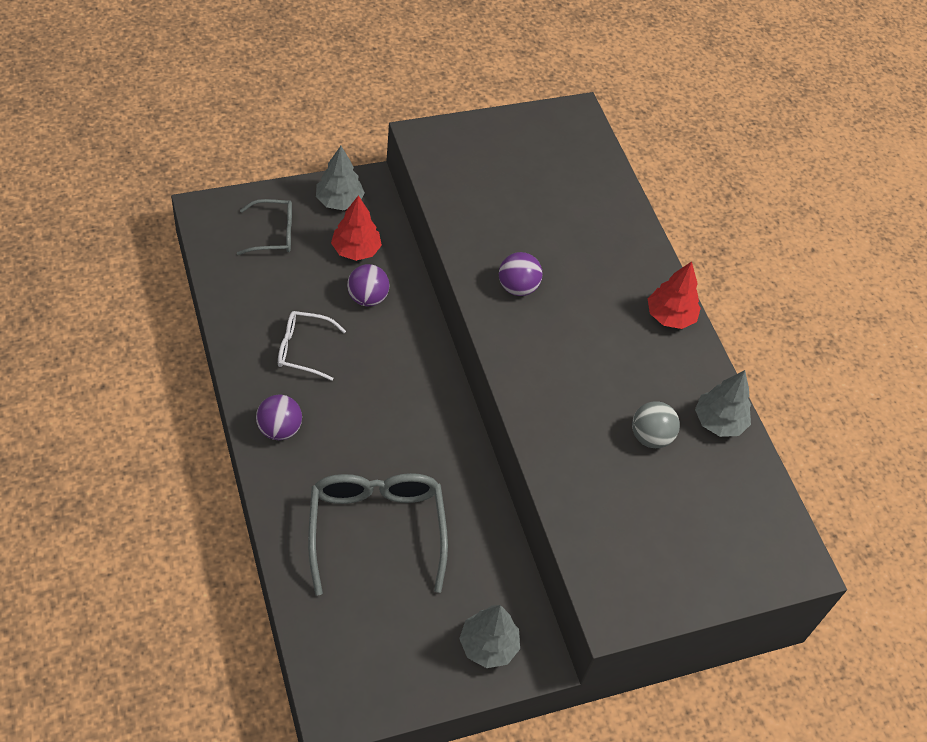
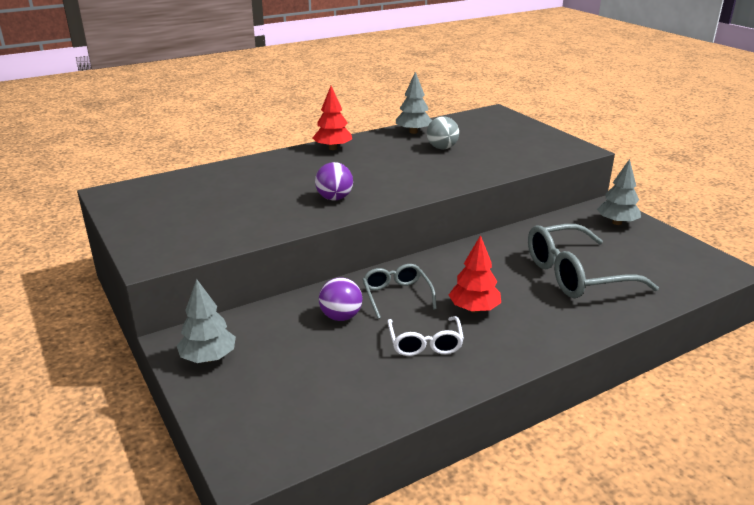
camera: 95 degrees left, 25 degrees down
(273, 234) = (273, 397): grey glasses -> grey glasses (396, 296)
(279, 429) = (525, 339): purple ball -> none
(356, 250) = (279, 334): red tree -> red tree (474, 309)

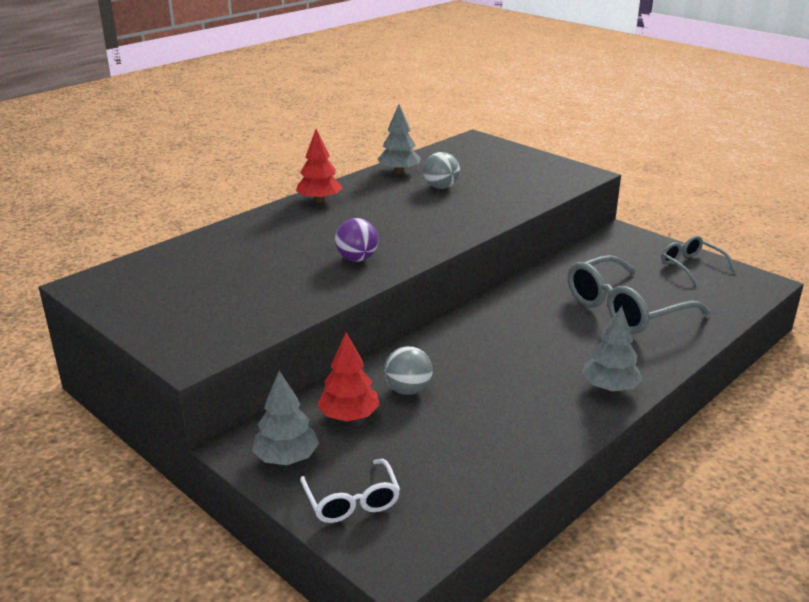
camera: 15 degrees left, 0 degrees up
(341, 317) = (408, 390): purple ball -> grey ball
(396, 296) = (455, 358): grey glasses -> grey glasses (691, 266)
(425, 343) = (510, 404): white glasses -> white glasses (351, 500)
(474, 309) = (542, 360): red tree -> red tree (349, 416)
(616, 223) = (639, 248): grey tree -> grey tree (609, 388)

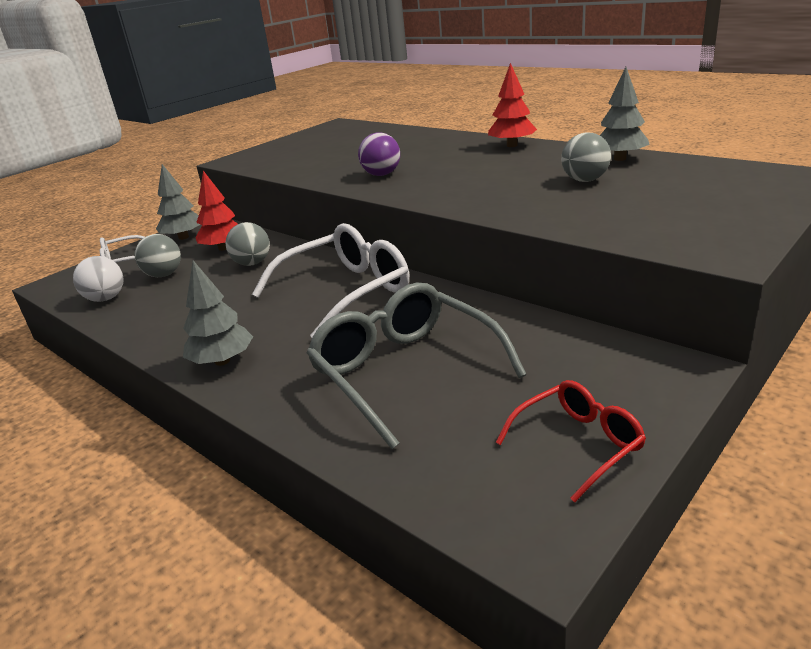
camera: 90 degrees right, 0 degrees up
(411, 455) = (164, 275): none -> grey ball
(464, 494) = (106, 299): none -> white ball
(497, 333) = (344, 292): none -> white glasses
(691, 266) = (577, 444): grey glasses -> red glasses

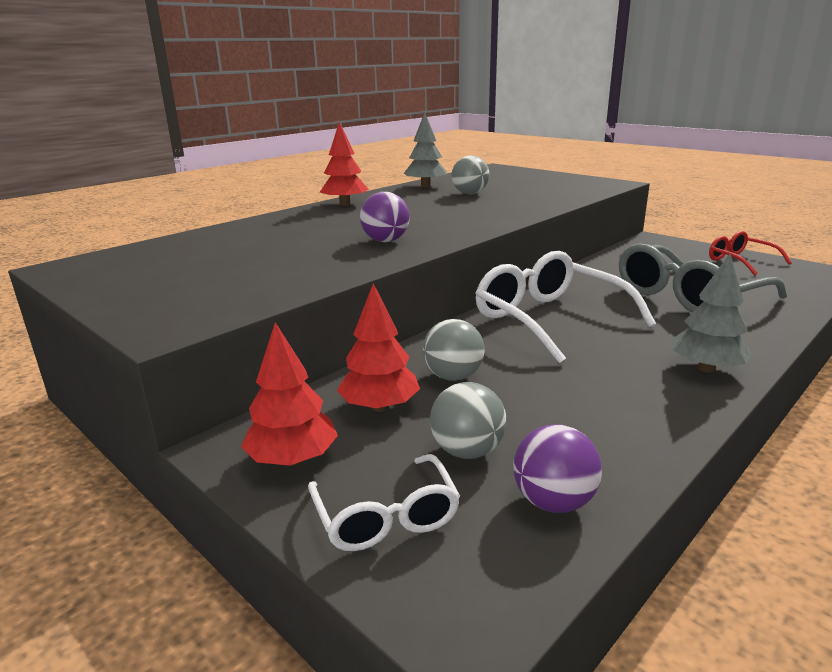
camera: 90 degrees left, 5 degrees down
(106, 299) = (553, 502): white ball -> purple ball
(183, 237) = (293, 459): grey tree -> red tree

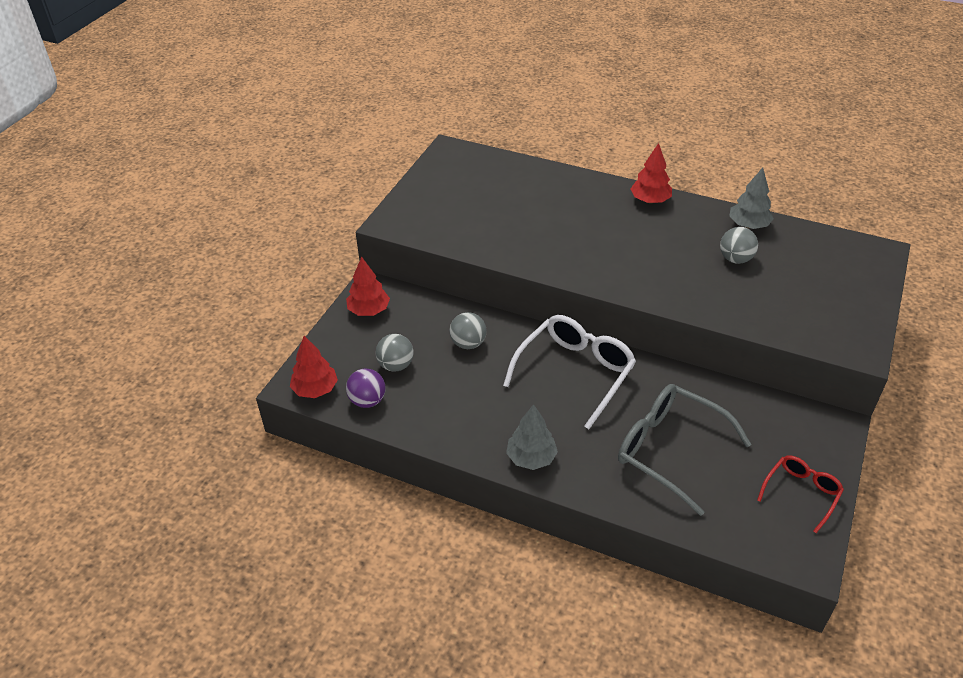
camera: 70 degrees right, 20 degrees up
(379, 407) = (423, 324): red tree -> red tree (315, 389)
(385, 241) = (562, 250): purple ball -> none
(386, 516) = (341, 351): white glasses -> none

